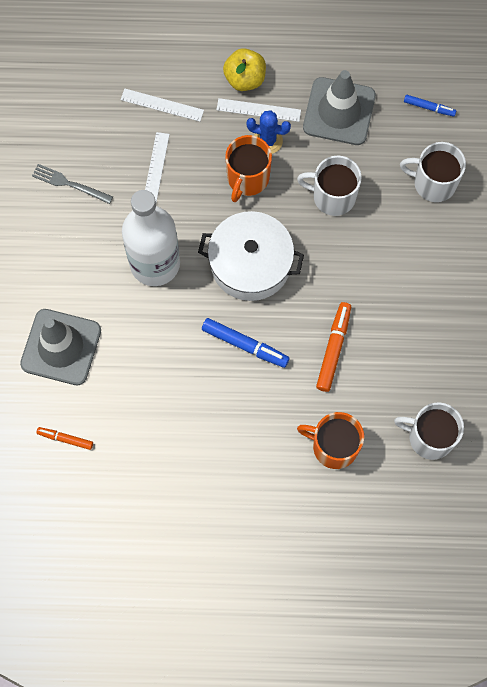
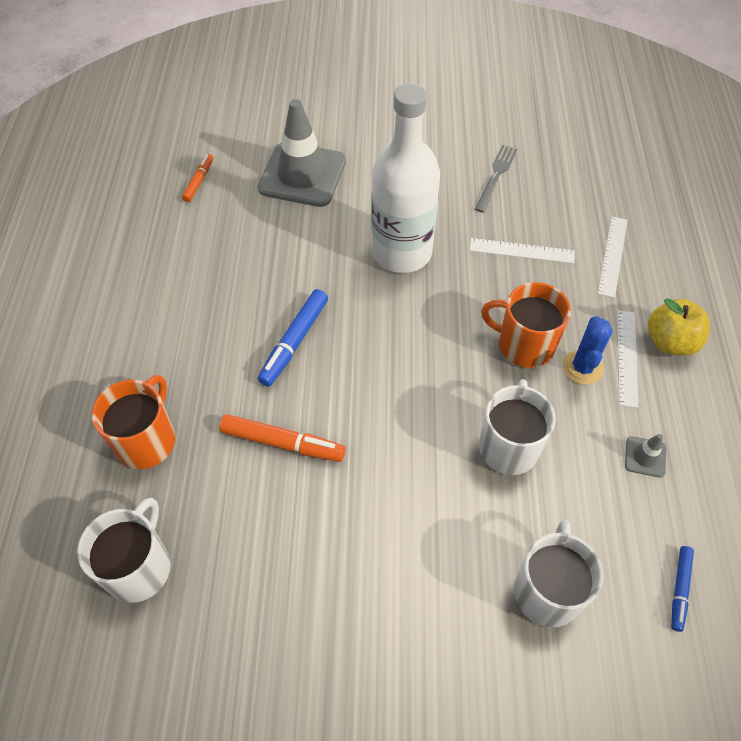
camera: 90 degrees right, 15 degrees down
(250, 264) = (404, 348): white pot -> none
(339, 111) = (645, 457): grey traffic cone -> grey traffic cone, size x0.41

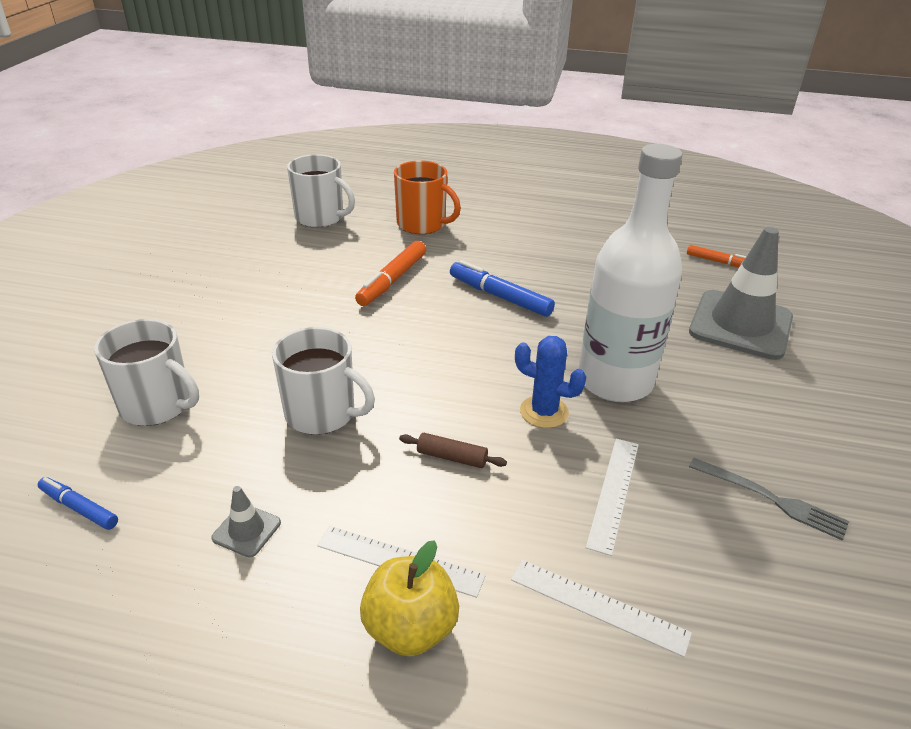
camera: 100 degrees right, 20 degrees down
(524, 345) = (452, 457): orange mug -> brown rolling pin
(582, 367) = (399, 505): blue cactus -> blue cactus (544, 412)

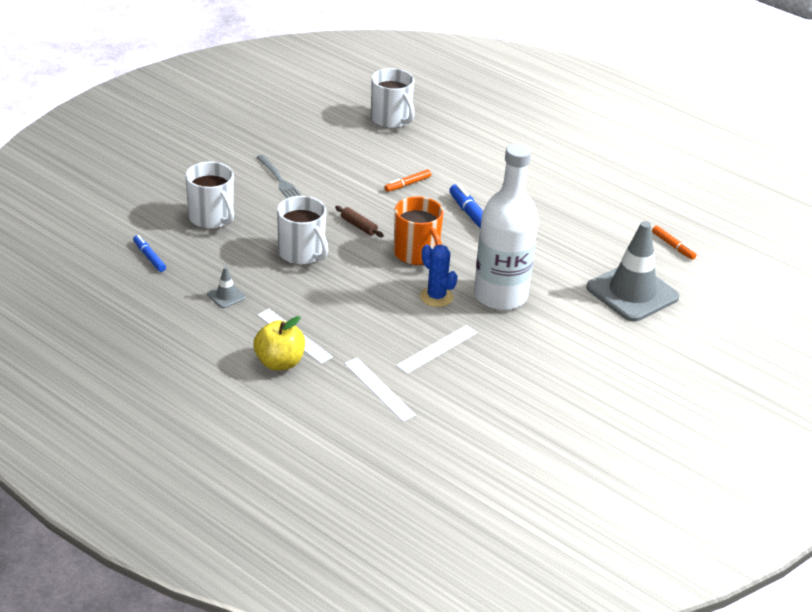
camera: 25 degrees right, 0 degrees up
(392, 280) = (408, 184): orange marker -> orange marker, size x0.61
(422, 224) = (465, 147): orange mug -> orange mug (417, 254)
(452, 457) = (359, 301): brown rolling pin -> brown rolling pin (359, 226)
(771, 499) = (527, 384): grey fork -> grey fork (279, 180)

